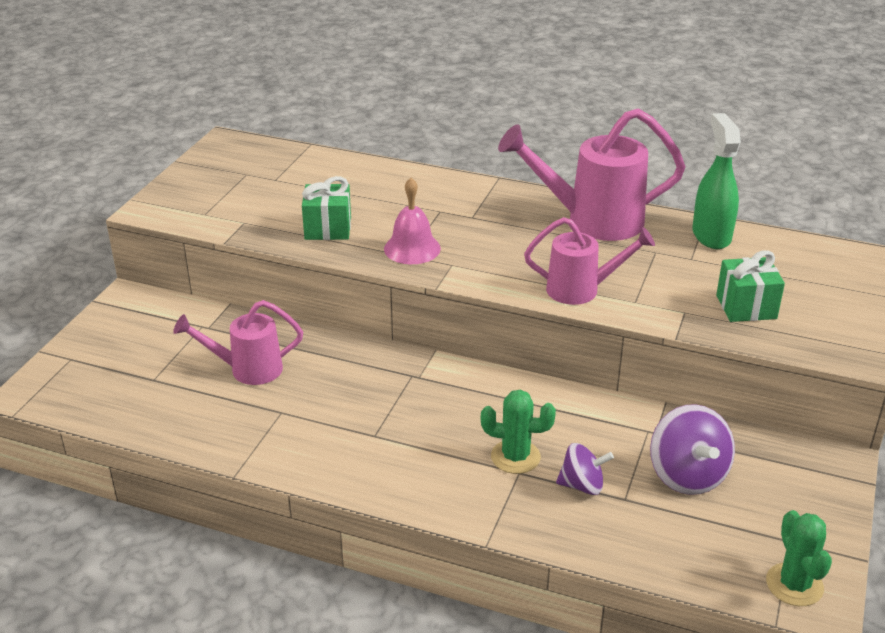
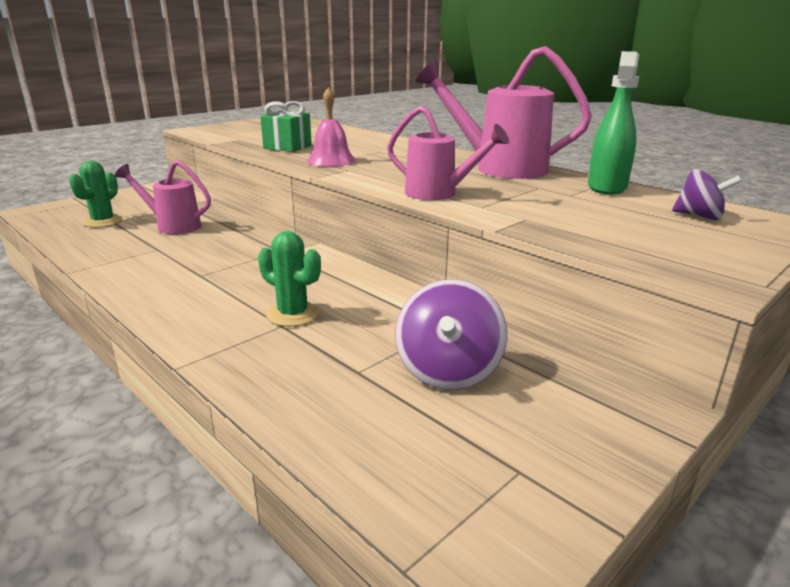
camera: 25 degrees right, 10 degrees down
(582, 485) = (327, 349): purple spinning top -> purple spinning top (699, 216)
(746, 307) = (598, 226): green gift -> none
(794, 585) = (480, 526): green cactus -> green cactus (103, 222)

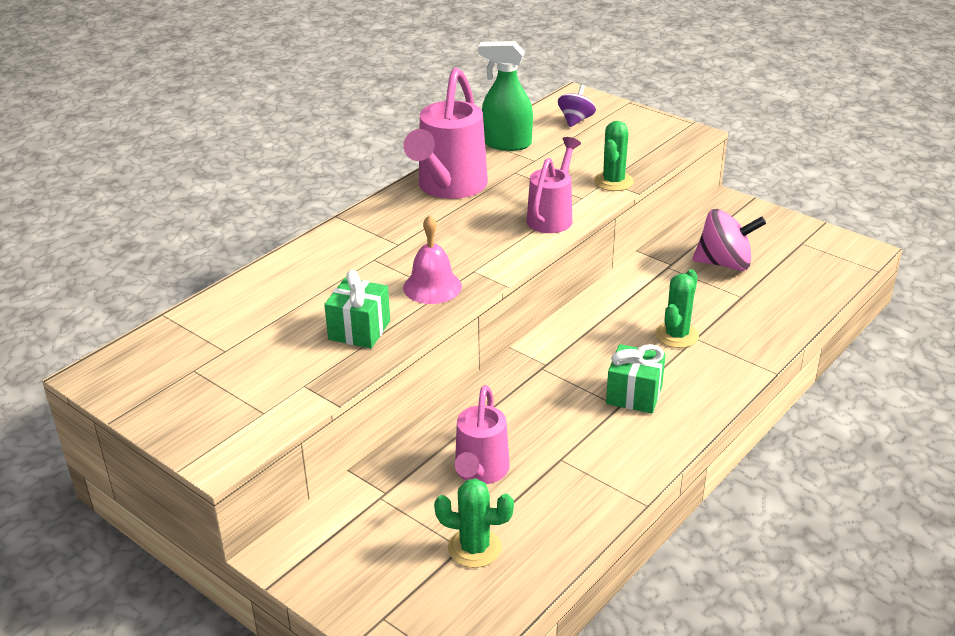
camera: 95 degrees left, 10 degrees up
(209, 282) = (634, 395): none -> green gift
(448, 371) = (724, 263): purple spinning top -> pink spinning top
(524, 221) = (613, 181): none -> green cactus

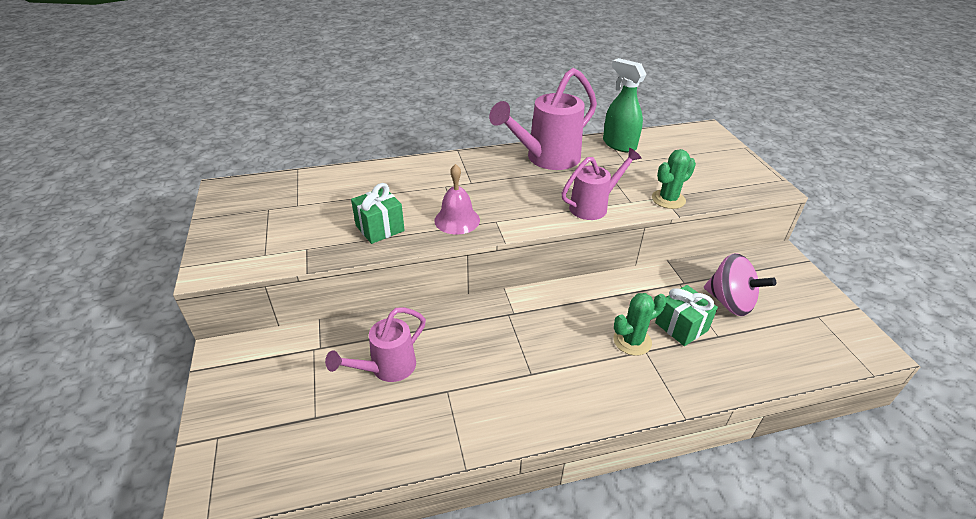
camera: 35 degrees right, 5 degrees up
(474, 548) = (321, 423): green cactus -> none
(575, 120) = (687, 146): purple spinning top -> none
(634, 395) = (550, 371): green gift -> green gift (681, 326)

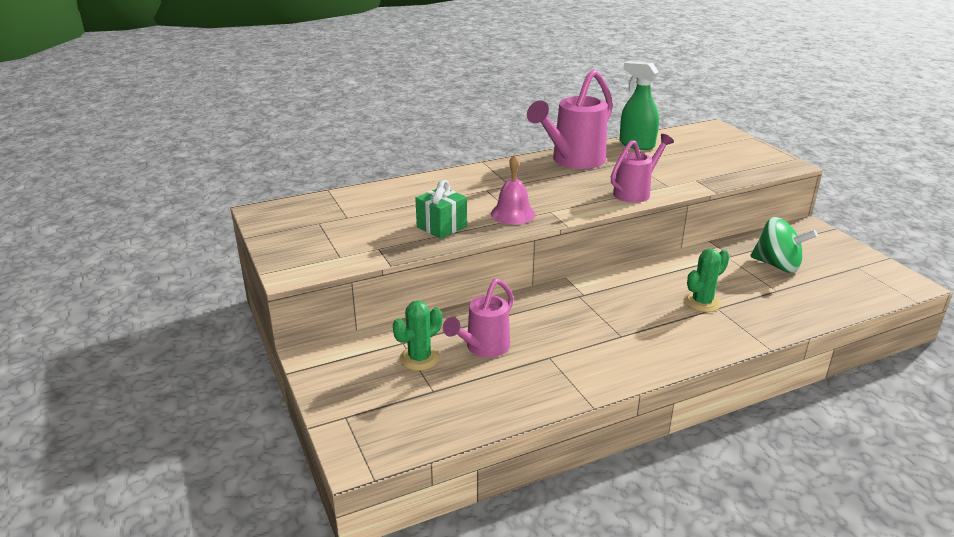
camera: 10 degrees left, 10 degrees down
(668, 199) = (701, 181): green cactus -> green cactus (419, 358)
(681, 326) = (741, 287): green gift -> none
(730, 302) = (777, 265): pink spinning top -> green spinning top

